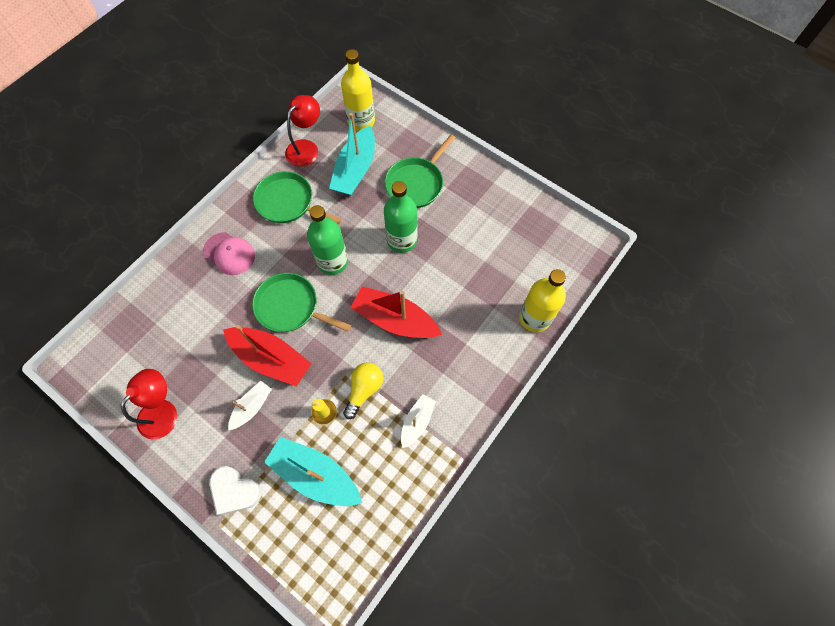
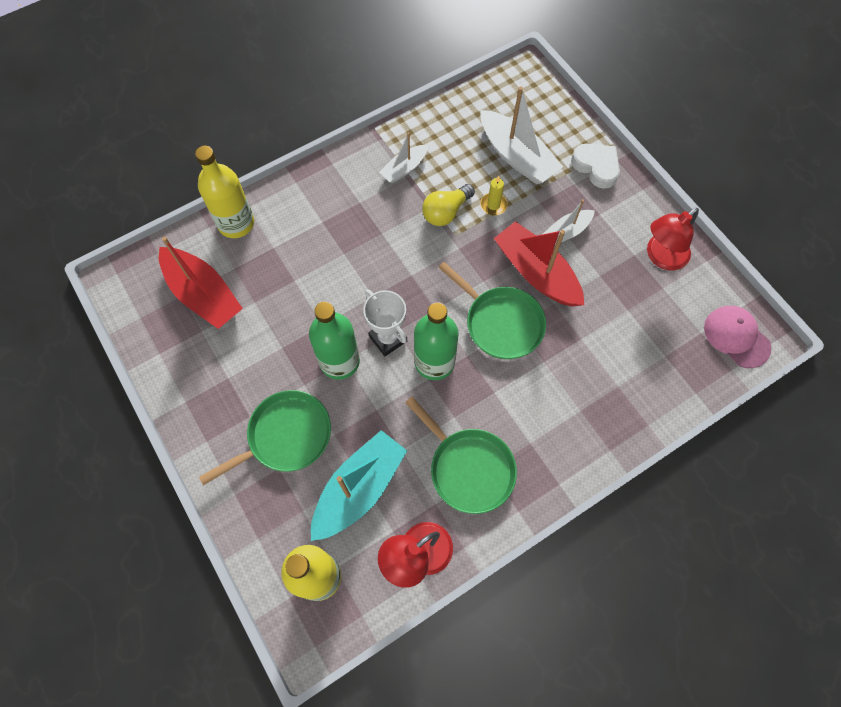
camera: 160 degrees left, 0 degrees up
(229, 253) = (562, 417): pink cap -> pink cap (736, 337)
(315, 475) = (516, 156): turquoise boat -> white boat
(373, 267) = (388, 338): none -> white trophy
(395, 320) = (387, 270): red boat -> red boat (203, 294)

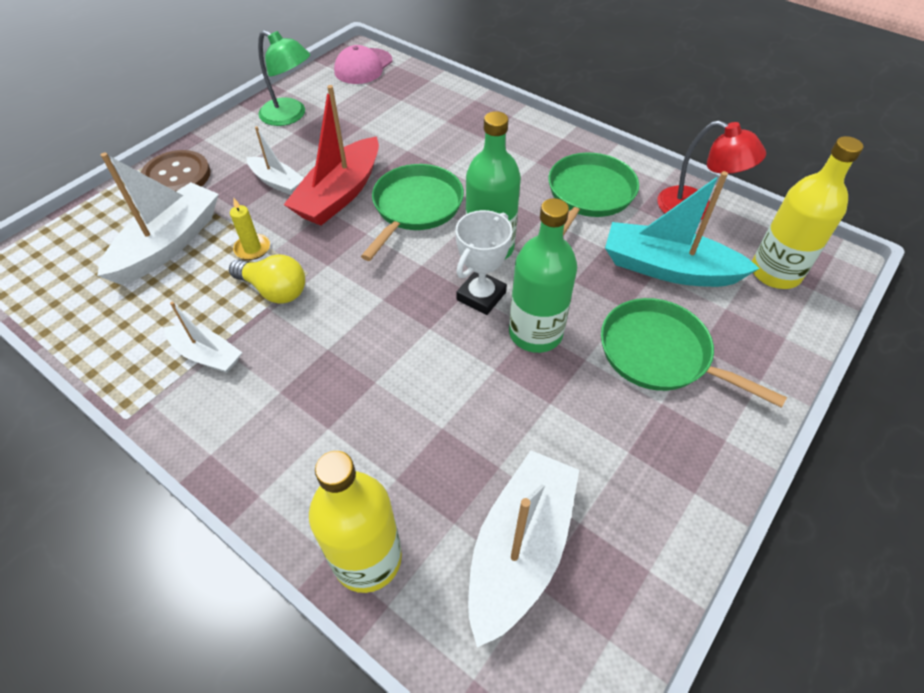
camera: 110 degrees left, 15 degrees down
(203, 294) = (519, 549): red boat -> white boat
(596, 167) = (177, 176): white heart -> brown button
(661, 257) = (290, 116): red lamp -> green lamp

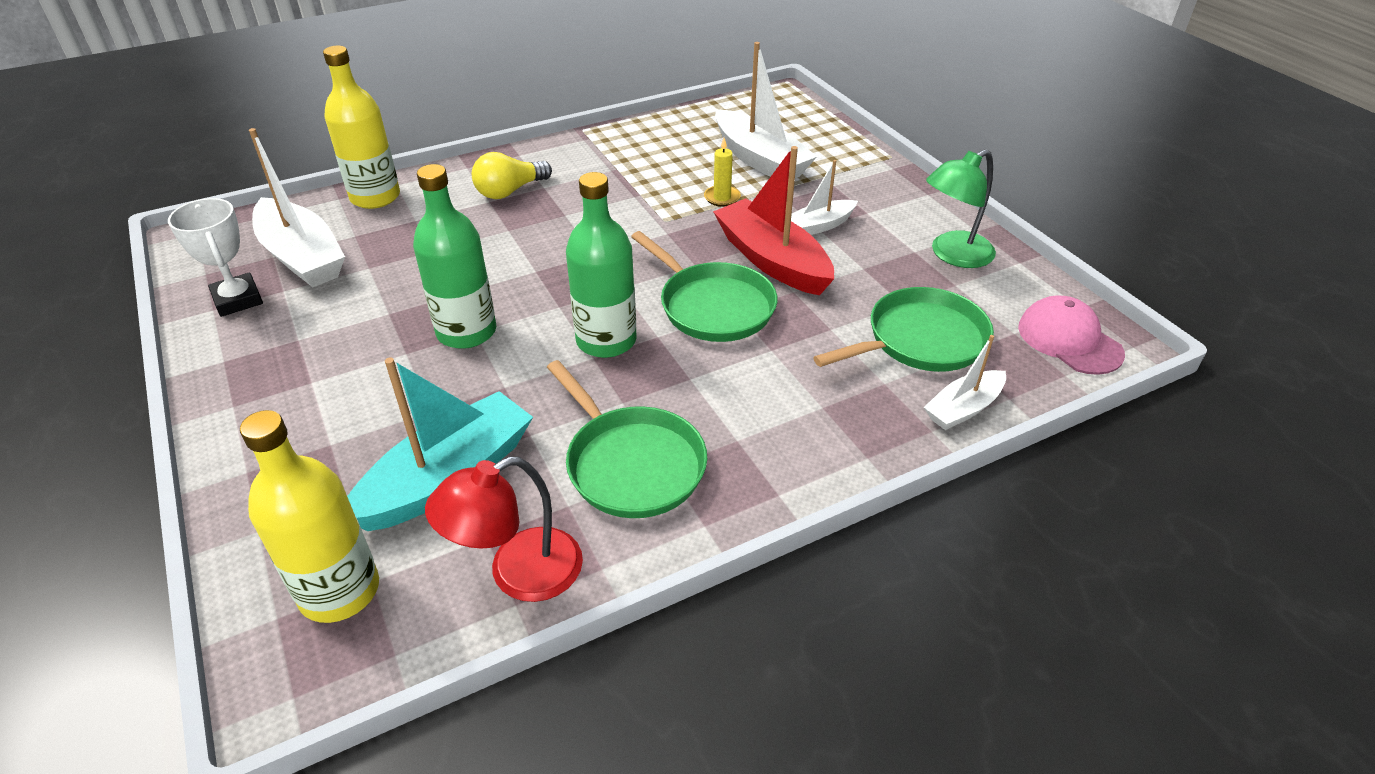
camera: 115 degrees right, 10 degrees down
(177, 176) = (865, 172): brown button -> none
(207, 355) = (611, 163): white boat -> white boat (963, 408)
(274, 290) = (656, 201): yellow light bulb -> yellow light bulb (509, 191)
(481, 296) = (544, 313): white trophy -> white trophy (238, 299)
(659, 354) = (356, 407): green pan -> green pan (921, 340)

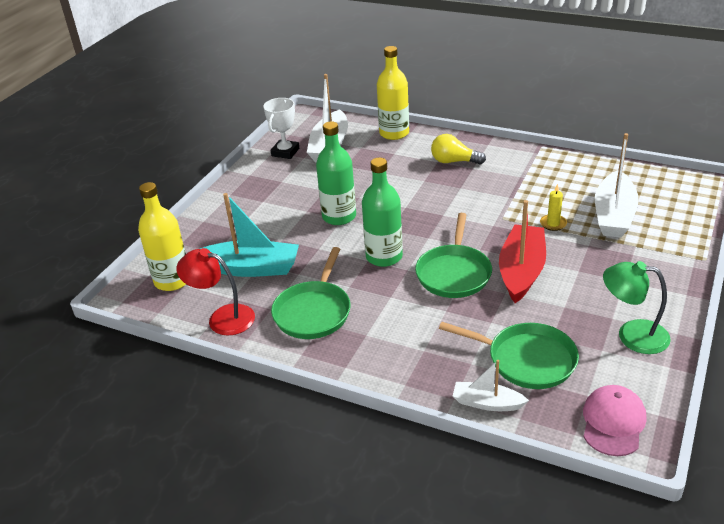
camera: 55 degrees right, 5 degrees down
(819, 226) = (580, 270): white boat -> none

